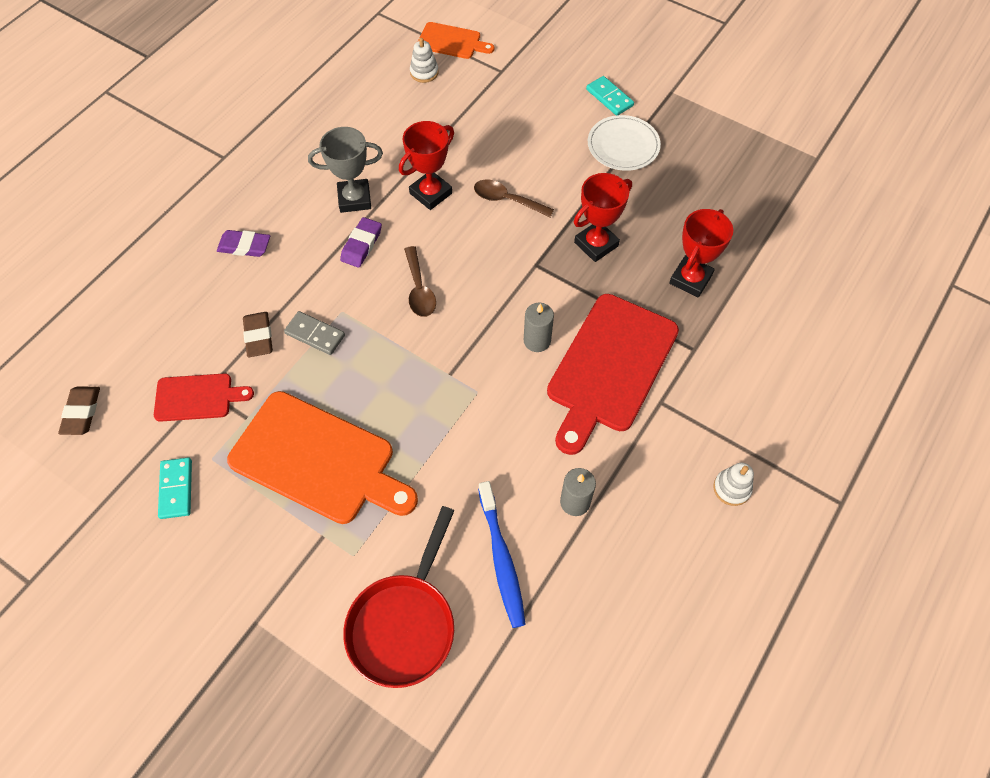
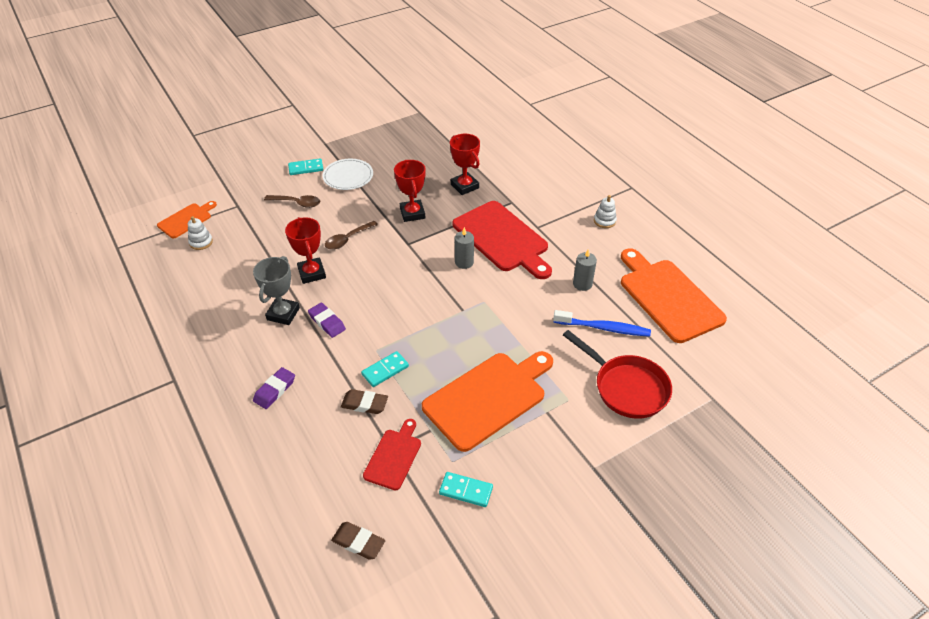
camera: 65 degrees left, 15 degrees down
(315, 334) = (385, 370): grey domino -> turquoise domino
(419, 289) = (387, 304): brown spoon -> brown spoon (297, 203)
(612, 632) = (668, 297): none -> orange cutting board

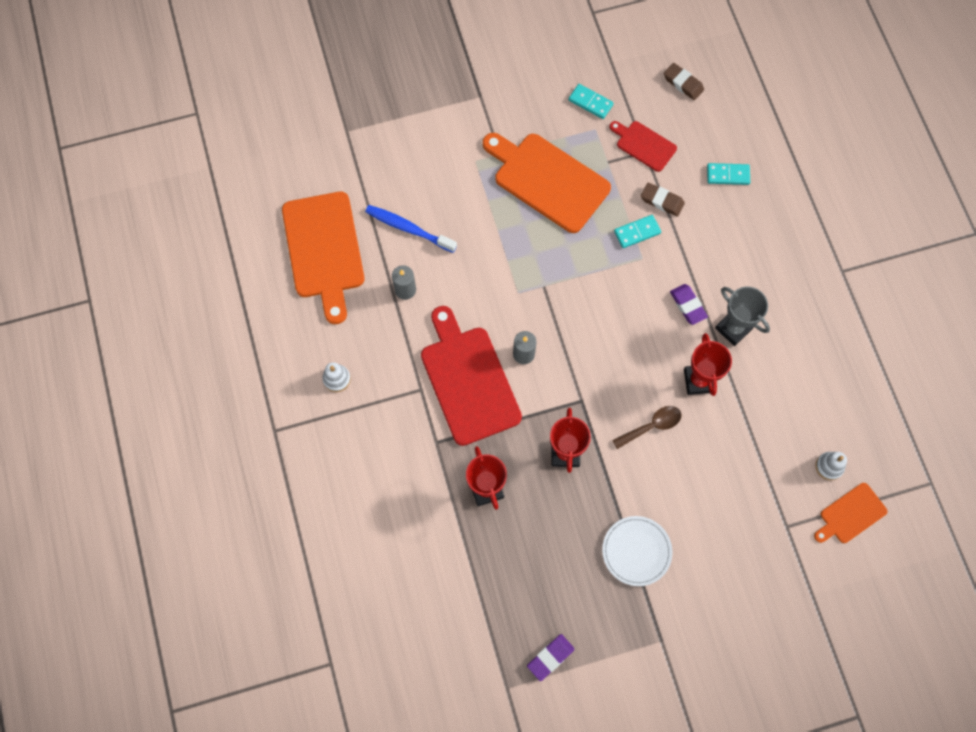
camera: 165 degrees left, 25 degrees up
(274, 390) = (744, 236): purple eraser -> purple eraser (550, 657)
(283, 314) = (733, 328): grey trophy -> grey trophy turned 75 degrees counterclockwise
(297, 203) = (709, 511): brown spoon -> none
(306, 168) = (693, 585): turquoise domino -> turquoise domino (728, 175)
(394, 456) = (644, 145): red cutting board -> red cutting board turned 90 degrees clockwise
(488, 398) = (547, 180): orange cutting board -> orange cutting board turned 60 degrees clockwise
(626, 388) = (417, 159): red pan -> none

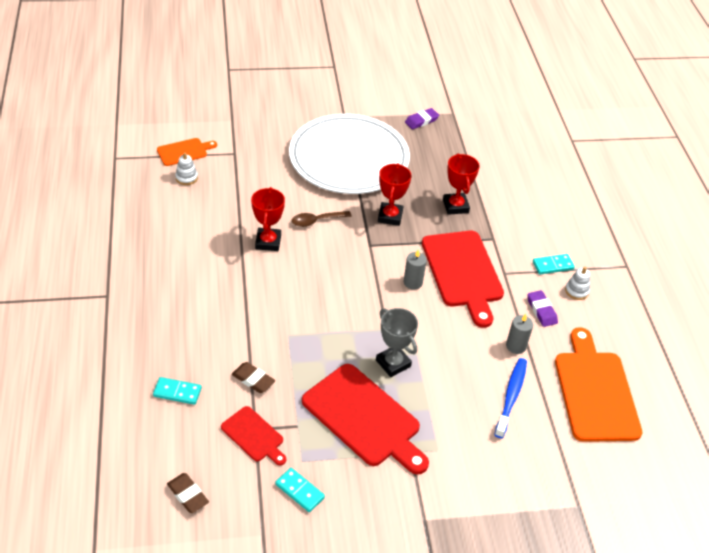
camera: 175 degrees left, 25 degrees down
(409, 228) = (511, 397): blue toothbrush -> blue toothbrush turned 105 degrees counterclockwise
(547, 180) = (364, 418): orange cutting board -> red cutting board
(636, 551) = (349, 158): white plate -> white plate, size x2.33
(637, 232) = (286, 357): turquoise domino -> turquoise domino (553, 265)
(688, 305) = (258, 293): purple eraser -> purple eraser (541, 310)
(733, 328) = (224, 271): grey trophy -> grey trophy (393, 363)

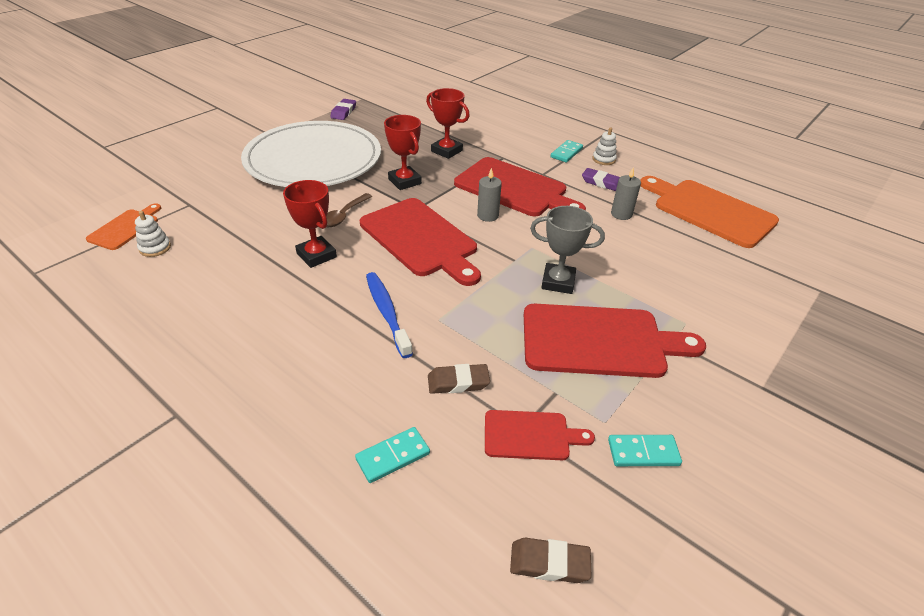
camera: 40 degrees left, 5 degrees down
(344, 272) = (421, 239): none -> red cutting board
(511, 397) = (670, 249): blue toothbrush -> blue toothbrush (387, 313)

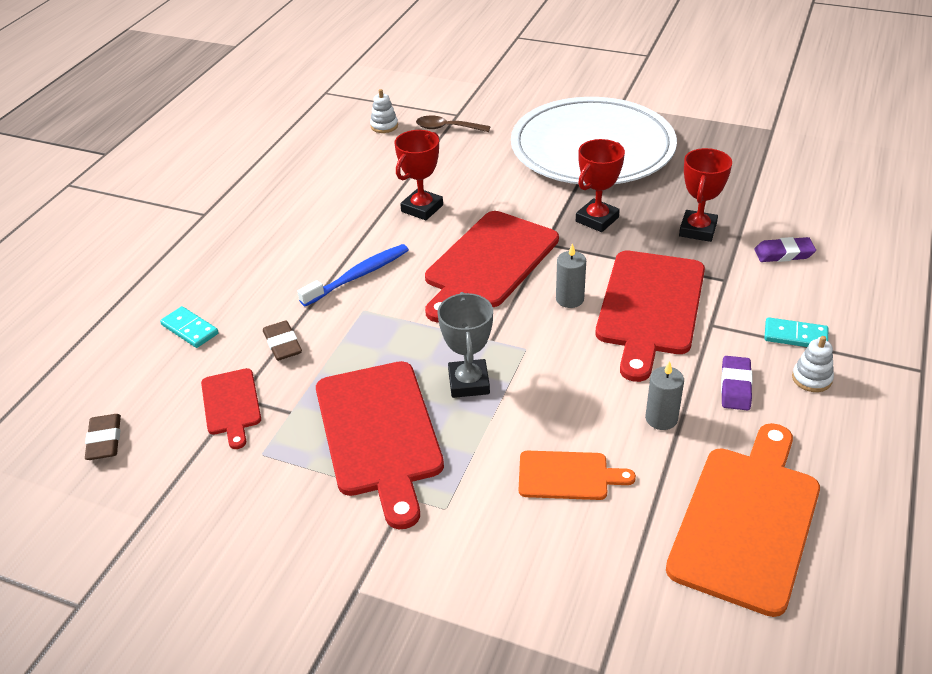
camera: 75 degrees right, 0 degrees up
(126, 228) = (403, 102): orange cutting board -> orange cutting board (568, 476)
(343, 112) = (721, 129): purple eraser -> purple eraser (783, 253)
(343, 216) = (498, 202): brown spoon -> brown spoon (447, 128)
(643, 452) = (230, 487): turquoise domino -> none

